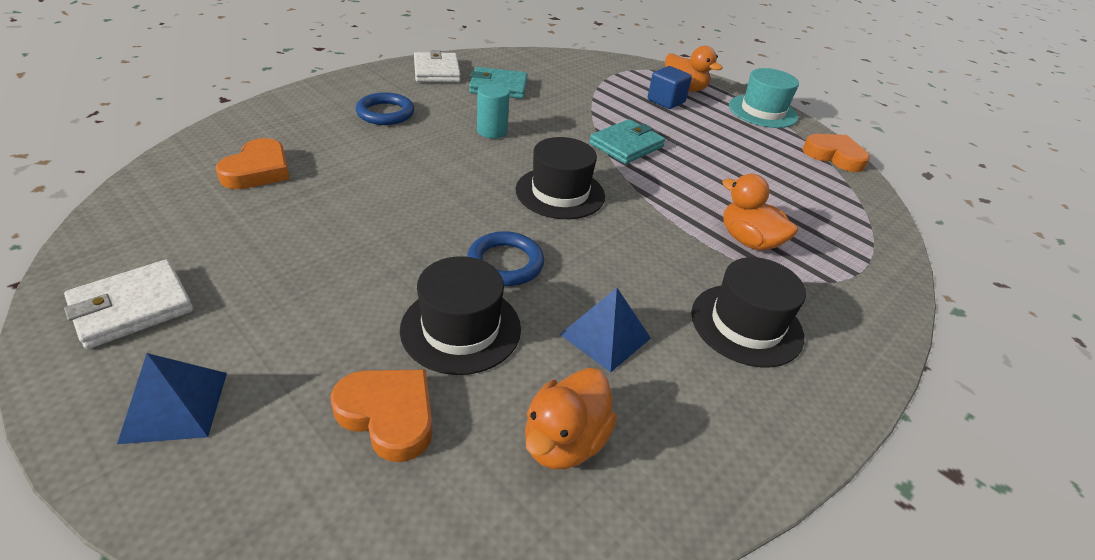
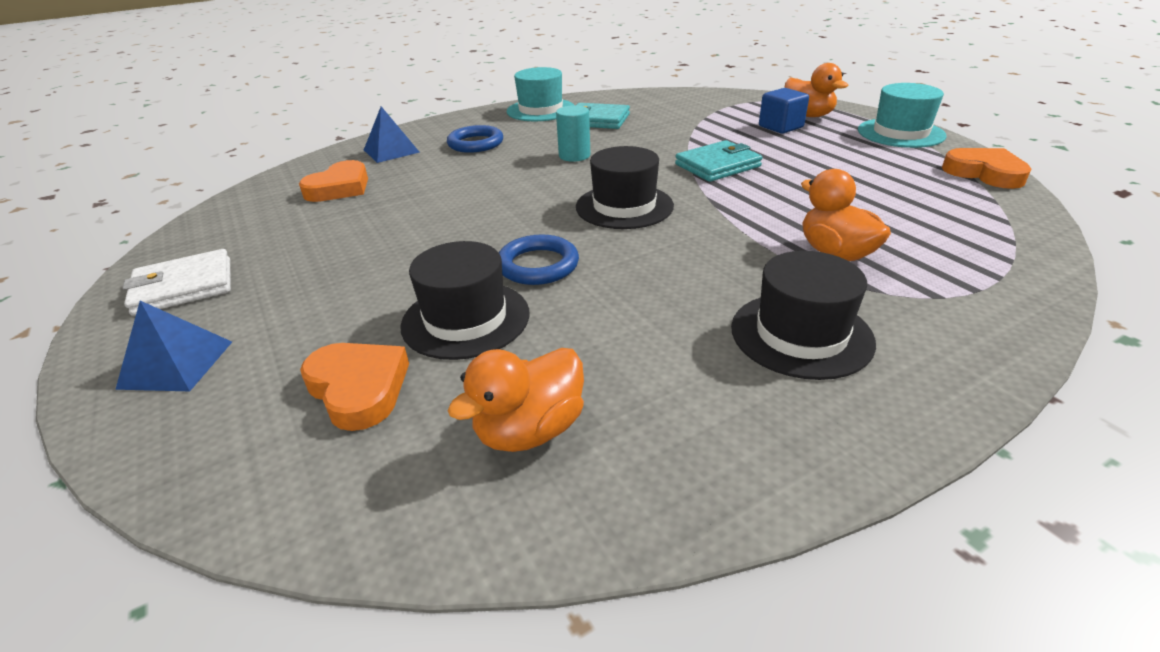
camera: 20 degrees right, 5 degrees down
(437, 71) = (541, 110): white wallet -> turquoise hat
(605, 336) = (620, 335): blue pyramid -> blue pyramid (391, 151)

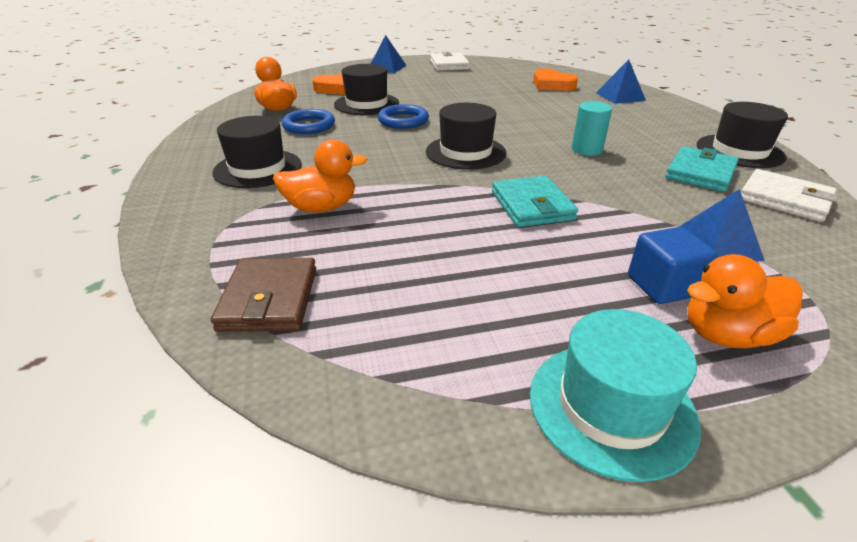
camera: 105 degrees right, 0 degrees up
(475, 143) = (631, 120): blue ring -> blue ring (309, 126)
(541, 110) = (739, 151): turquoise hat -> black hat
(625, 102) = (784, 199): none -> white wallet
(713, 117) = (716, 245): none -> blue pyramid
(984, 173) = (395, 402): orange heart -> none
(986, 233) = (269, 299): none -> brown wallet

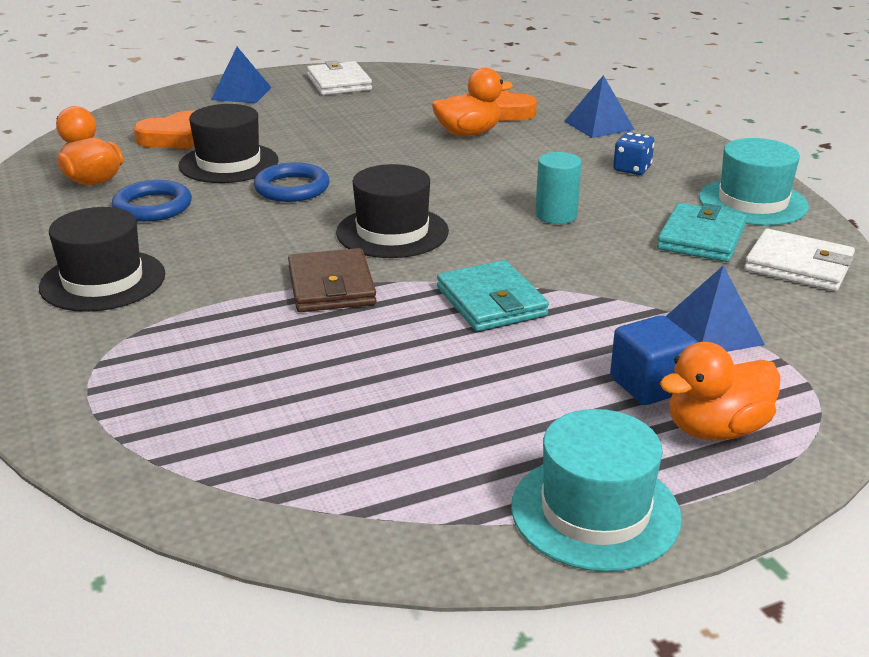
camera: 10 degrees left, 5 degrees down
(269, 299) = (190, 448): brown wallet -> brown wallet (331, 286)
(321, 208) = (215, 329): orange duck -> orange duck (468, 133)
(644, 124) = (632, 169): none -> blue dice
(739, 151) = (752, 202): black hat -> turquoise hat

